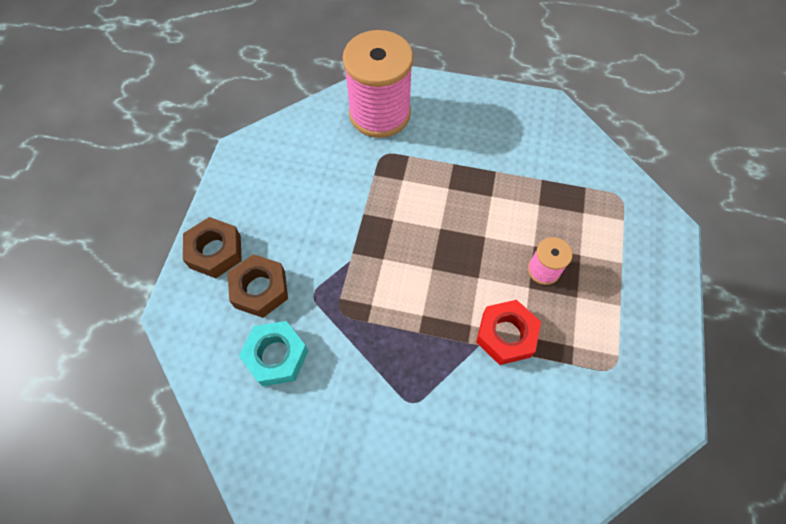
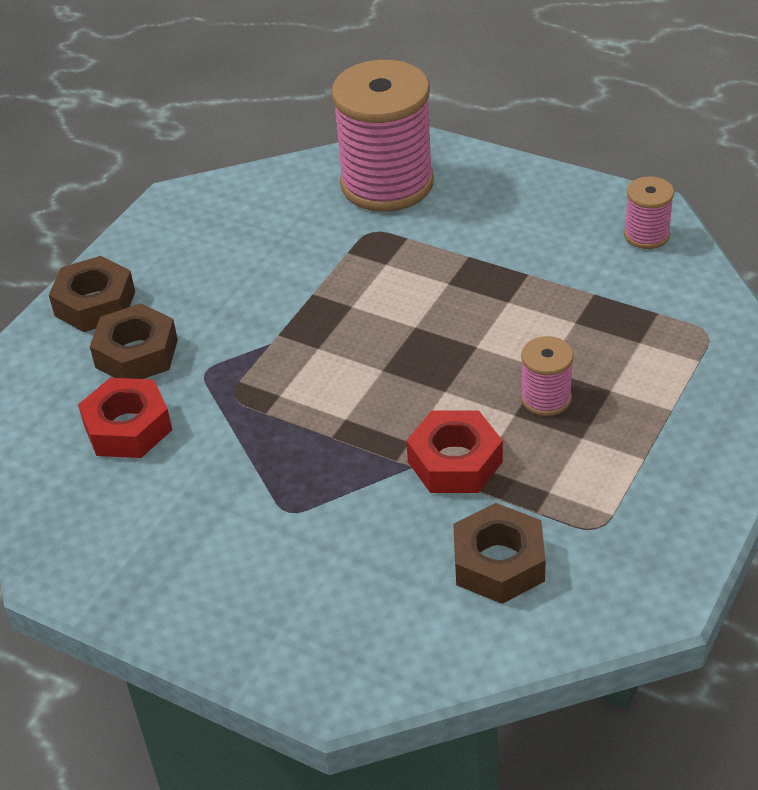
camera: 20 degrees right, 20 degrees down
(276, 356) = (128, 427): turquoise nut -> red nut
(556, 127) = (646, 235): none -> pink spool
(564, 413) = (499, 563): none -> brown nut

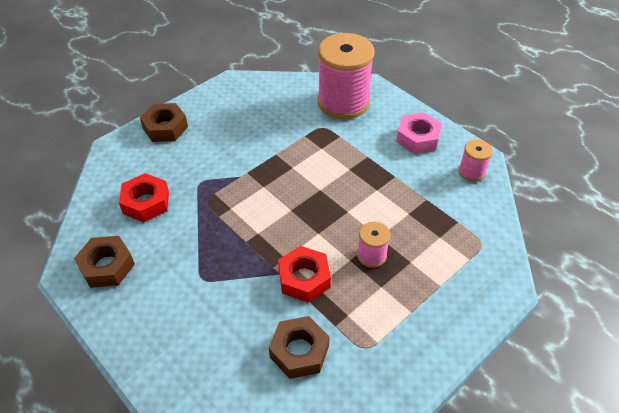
camera: 15 degrees right, 5 degrees up
(136, 353) = (171, 161): brown nut -> brown nut (107, 266)
(537, 207) = (417, 138): none -> pink nut

